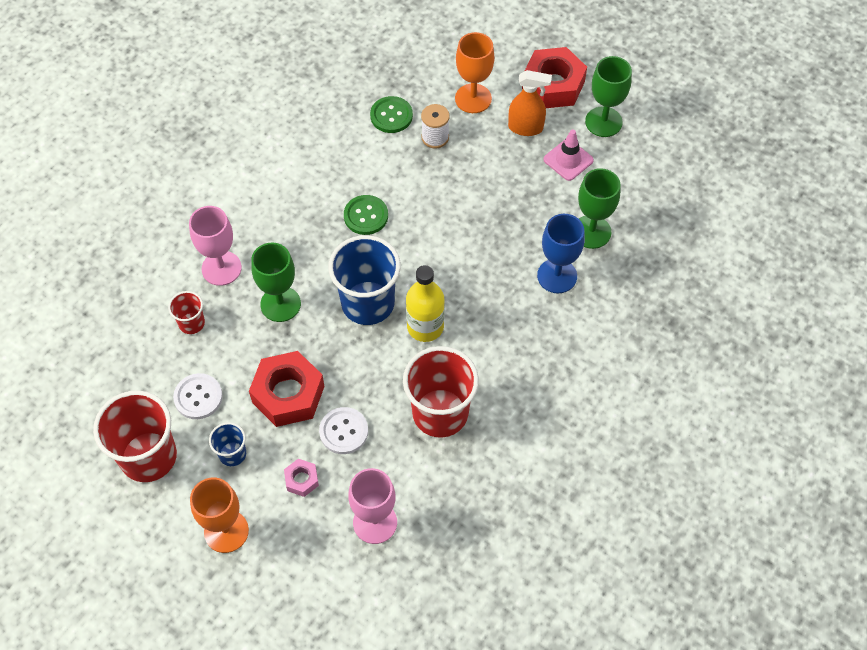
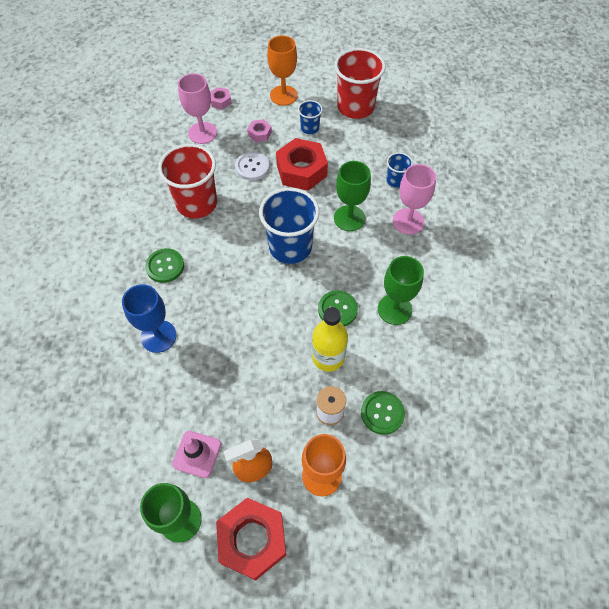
camera: 150 degrees right, 0 degrees up
(191, 323) = (396, 180): red cup -> blue cup
(198, 397) = (354, 145): white button -> none
(318, 569) = (220, 101): none -> pink nut
(425, 327) = (239, 251): yellow bottle -> yellow bottle (328, 357)
(516, 349) = (165, 266): none -> green button
(591, 232) = (145, 390): green goblet -> green goblet (394, 309)

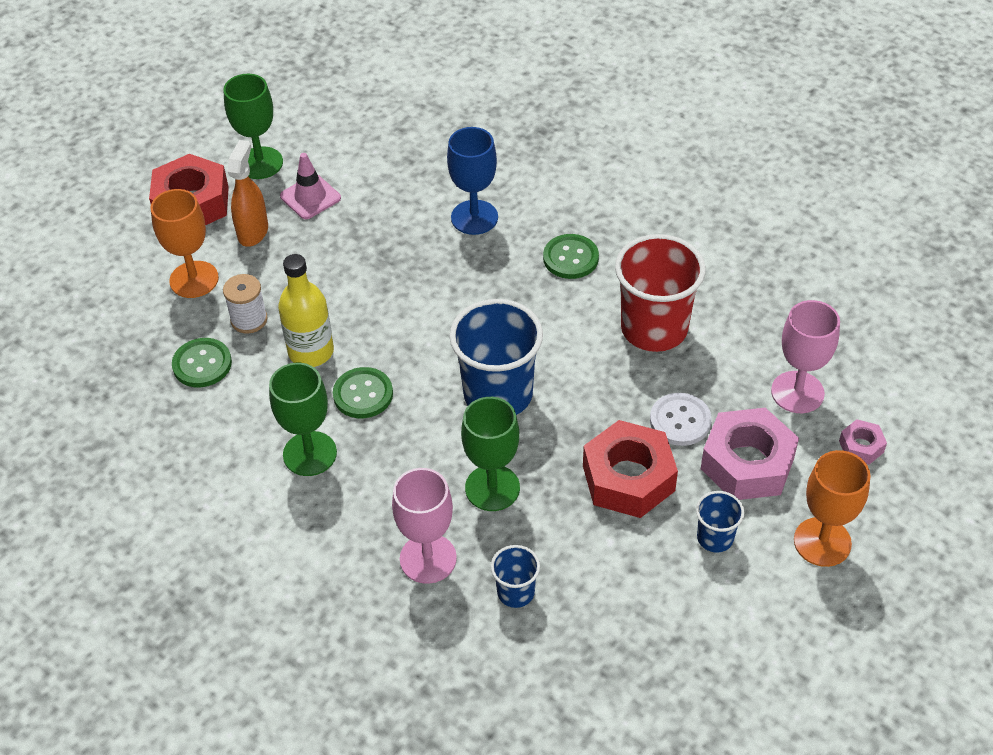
camera: 125 degrees right, 10 degrees down
(259, 134) = (747, 463): pink nut -> pink nut, size x2.10
(355, 107) = (723, 636): red cup -> none

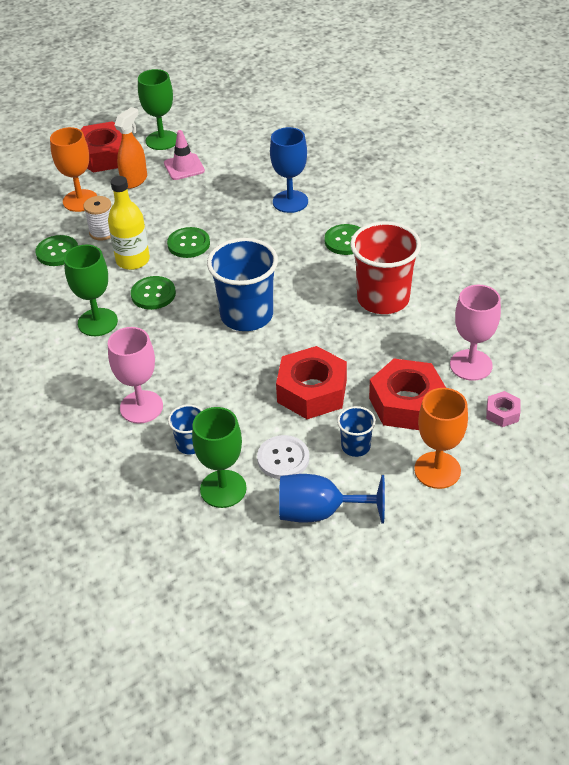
camera: 20 degrees right, 5 degrees down
(373, 310) = (188, 244): none -> green button
(492, 488) = (210, 373): green goblet -> green goblet (223, 489)
(680, 421) = (370, 363): white button -> white button (283, 458)
(714, 637) = (320, 512): none -> blue goblet
(747, 463) = (407, 403): pink nut -> red nut

